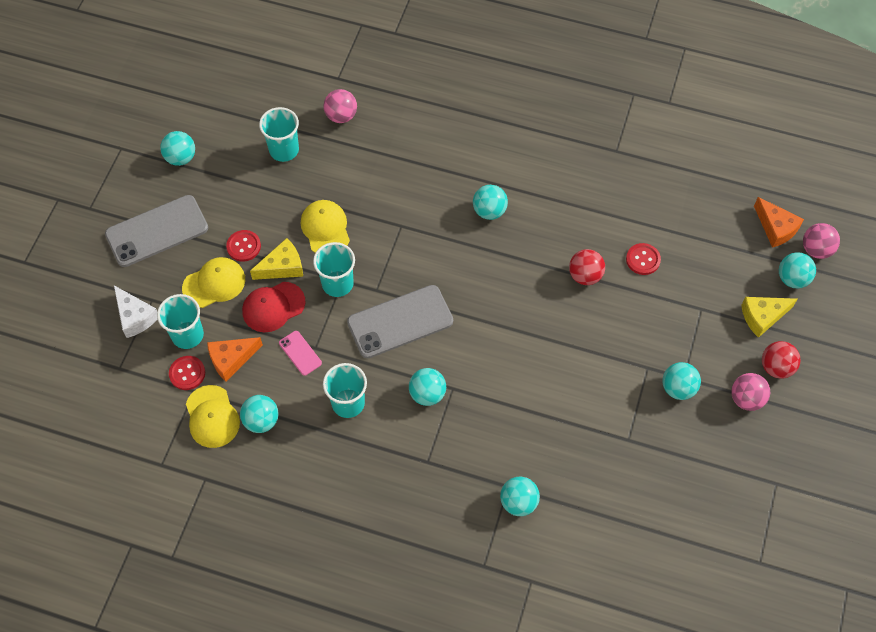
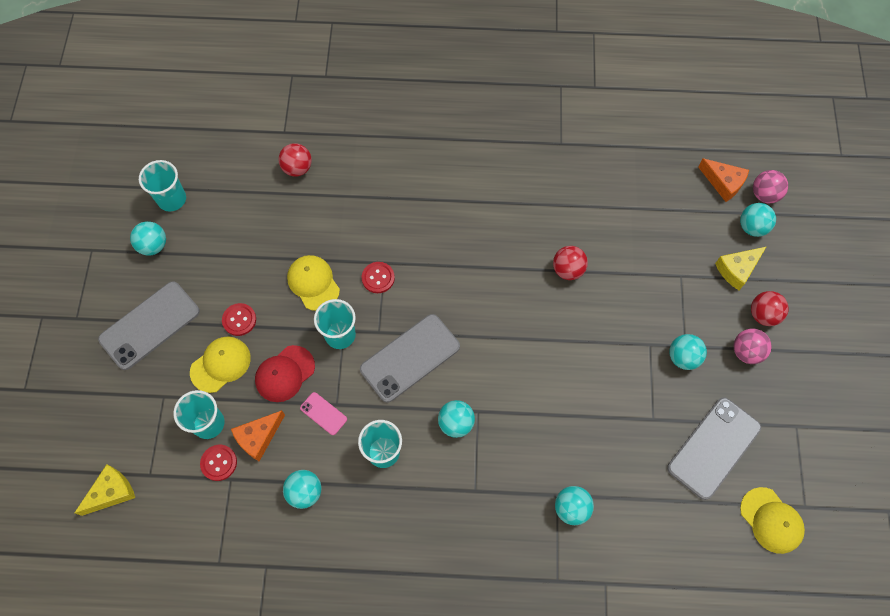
camera: 15 degrees left, 5 degrees up
(135, 317) = (151, 418): white cheese -> none
(212, 417) = (255, 501): yellow cap -> yellow cap (771, 520)
(282, 267) = (282, 331): yellow cheese -> yellow cheese (111, 492)
(284, 150) = (252, 214): turquoise cup -> turquoise cup (172, 199)
(341, 116) = (297, 168): pink ball -> red ball
(489, 211) = (462, 228): turquoise ball -> none
(643, 259) = (615, 241): red button -> red button (378, 278)
(682, 482) = (714, 448): none -> grey phone

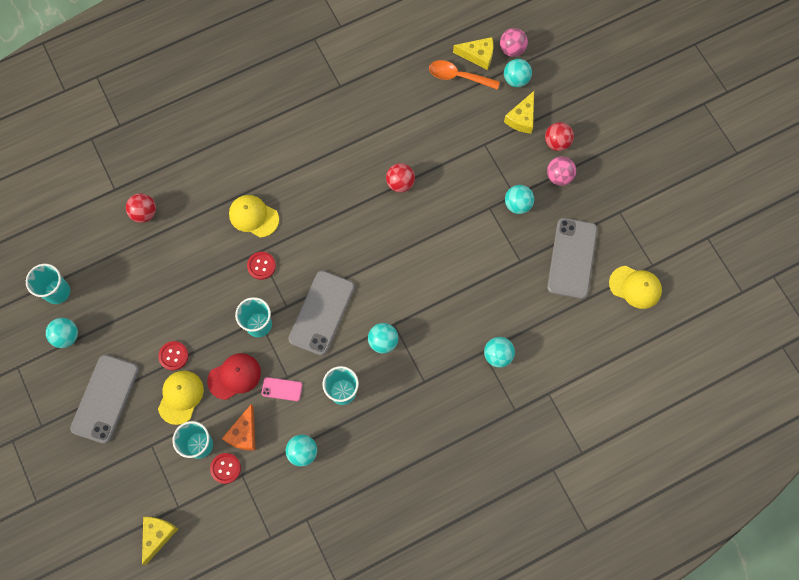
camera: 30 degrees left, 5 degrees up
(285, 374) = (234, 376): red cap -> red cap turned 135 degrees counterclockwise
(313, 283) = (214, 296): yellow cap -> yellow cap (253, 216)
(690, 193) = (458, 76): none -> orange spoon
(723, 183) = (478, 55): orange cheese -> yellow cheese

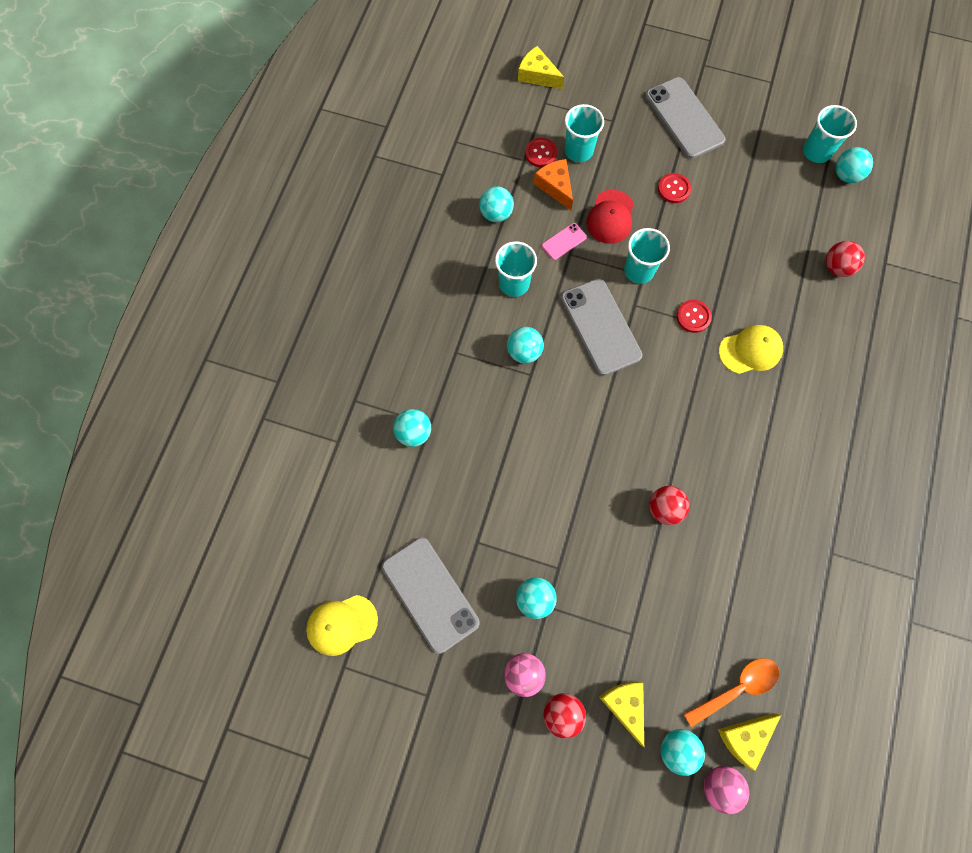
camera: 135 degrees right, 0 degrees up
(67, 336) = (767, 130): turquoise ball -> turquoise ball (846, 175)
(158, 535) = (537, 75): yellow cheese -> yellow cheese turned 150 degrees clockwise
(180, 397) = (632, 168): yellow cap -> none

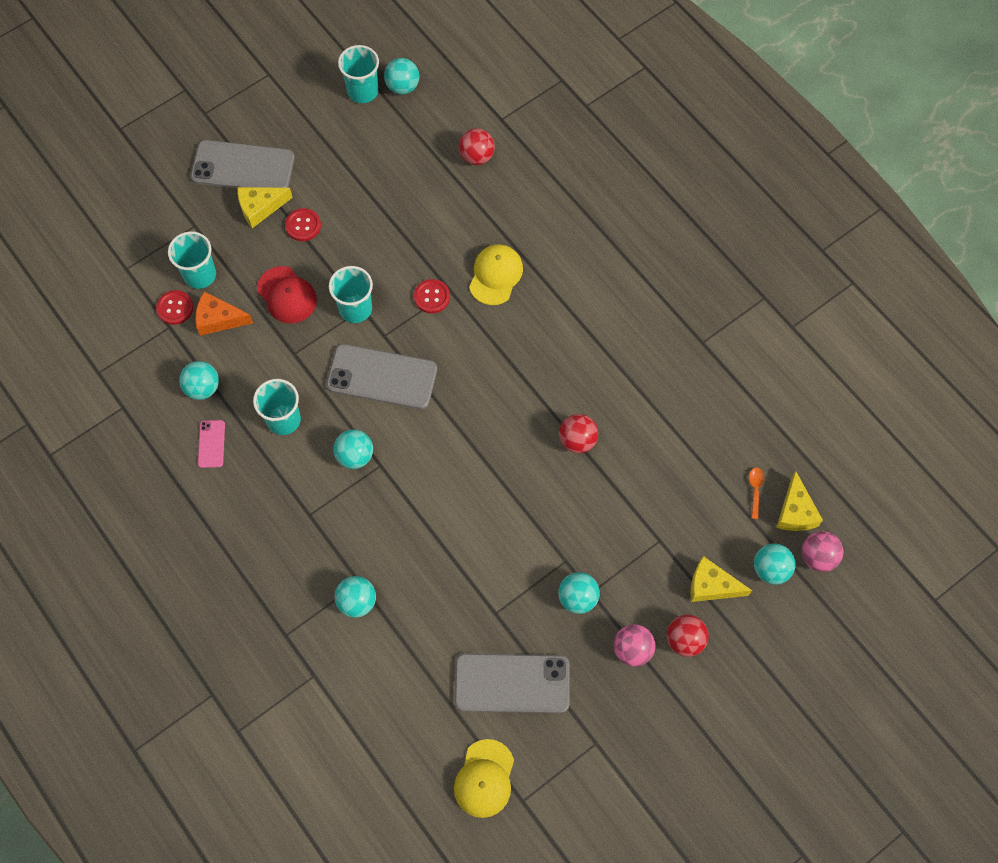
camera: 55 degrees left, 5 degrees down
(537, 75) = (92, 254): yellow cheese -> yellow cheese (260, 208)
(564, 241) = (278, 350): pink phone -> pink phone (211, 444)
(737, 688) = (755, 490): orange spoon -> orange spoon, size x0.52

